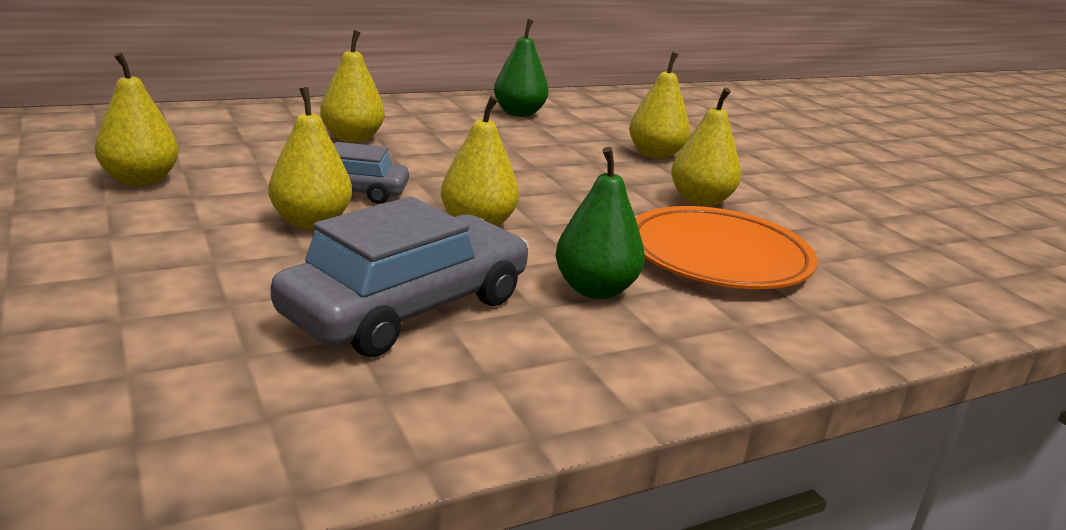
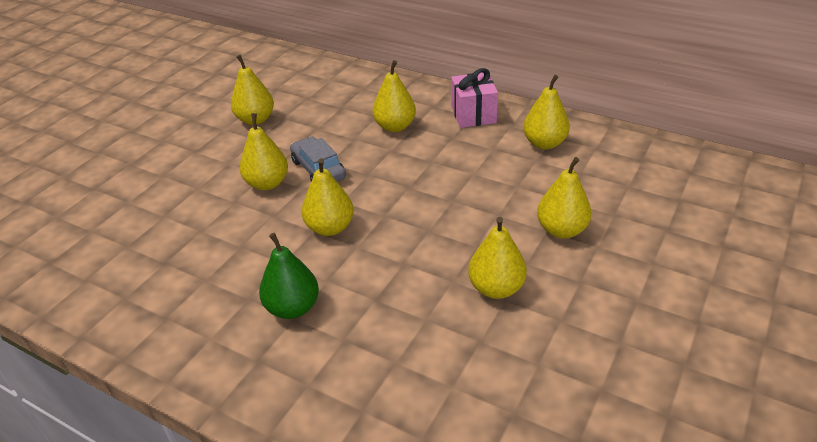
camera: 60 degrees right, 15 degrees up
(407, 307) = (207, 260): grey car -> none
(413, 112) = (473, 115): none -> pink gift
(519, 113) = (544, 143): green pear -> yellow pear
(718, 257) = (401, 336): orange plate -> none

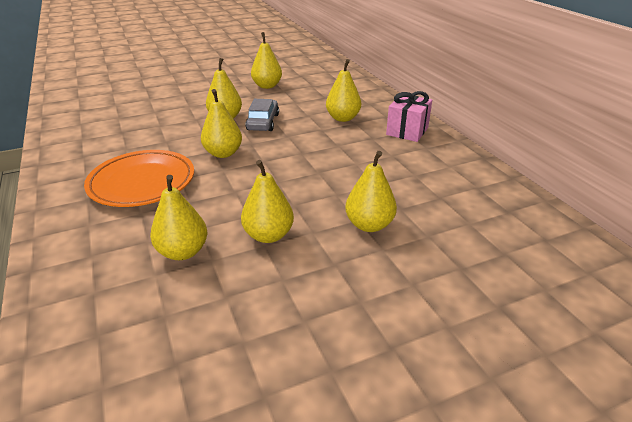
camera: 35 degrees right, 5 degrees down
(293, 308) = (142, 183): green pear -> orange plate
(544, 143) = (437, 167): yellow pear -> yellow pear (183, 252)

